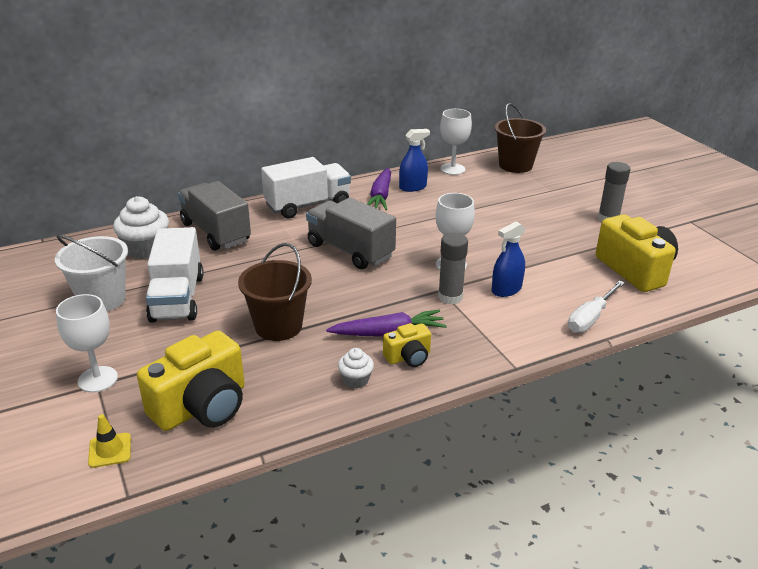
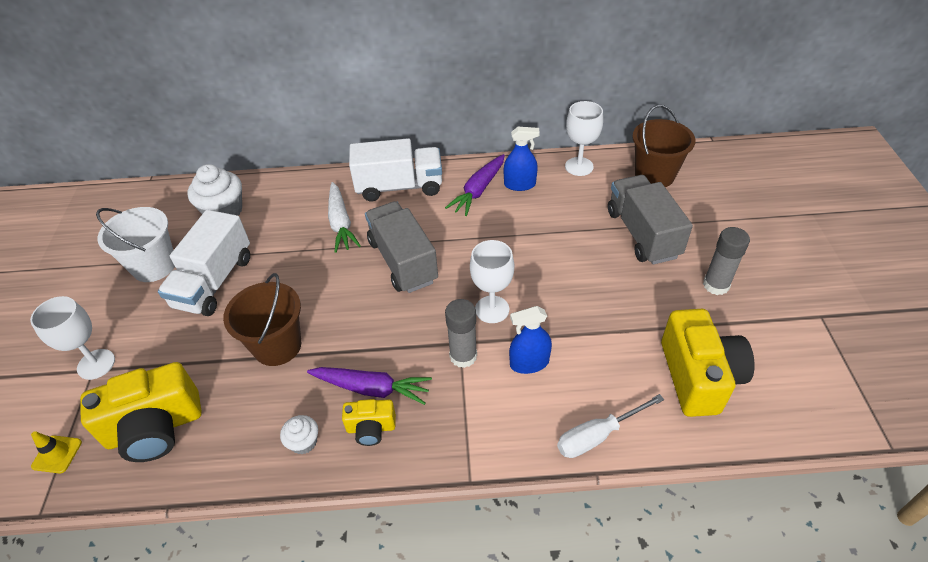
camera: 25 degrees right, 15 degrees up
(216, 232) = (295, 204): grey truck -> grey truck (642, 234)
(272, 237) = (340, 223): none -> white carrot

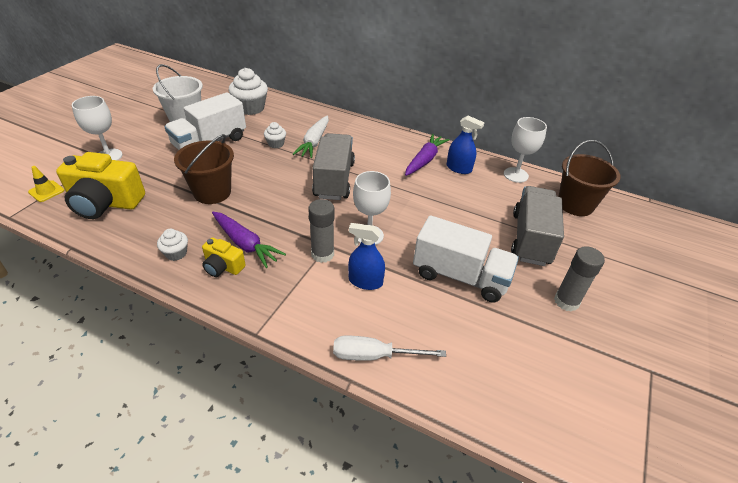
camera: 25 degrees right, 5 degrees down
(298, 246) = (276, 144): none -> white cupcake
(399, 187) = (371, 137): white truck -> white truck (460, 276)
(478, 190) = (425, 160): purple carrot -> purple carrot turned 150 degrees clockwise
(698, 376) = (494, 358): yellow camera -> none

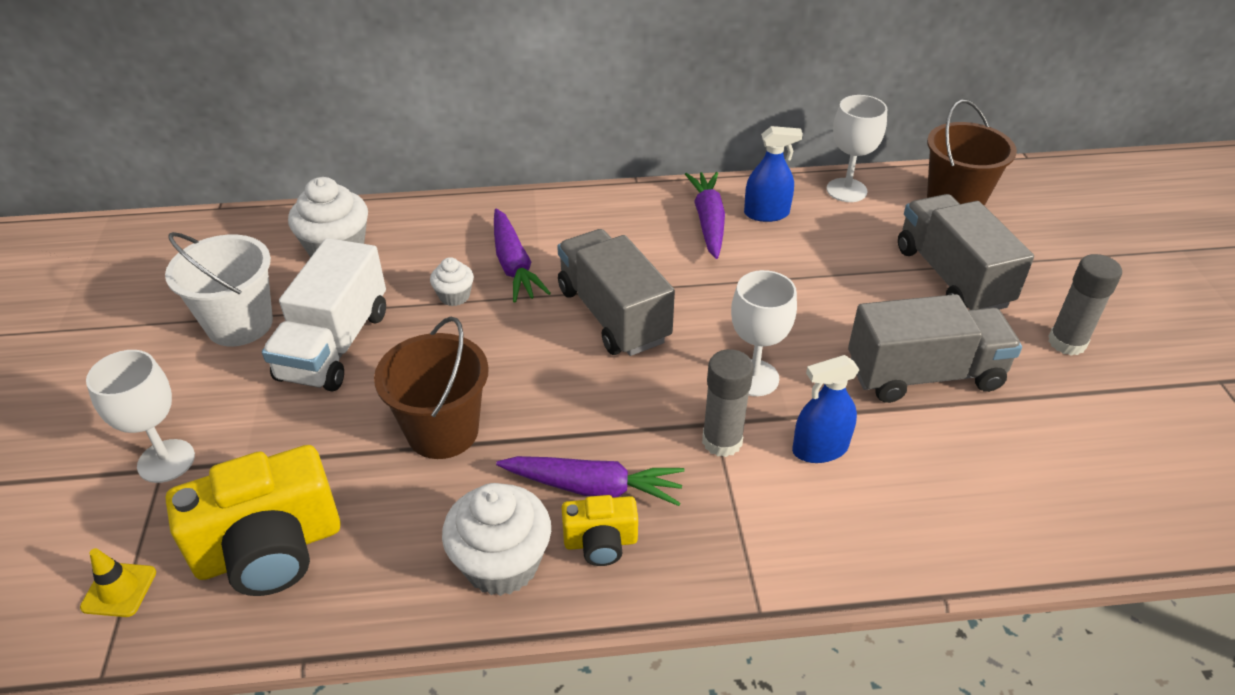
camera: 30 degrees left, 0 degrees up
(176, 253) = (501, 564): white cupcake -> white cupcake, size x1.87
(314, 142) = (514, 265): white carrot -> purple carrot
(374, 355) = (936, 545): white screwdriver -> none
(460, 276) = (924, 375): white truck -> grey truck

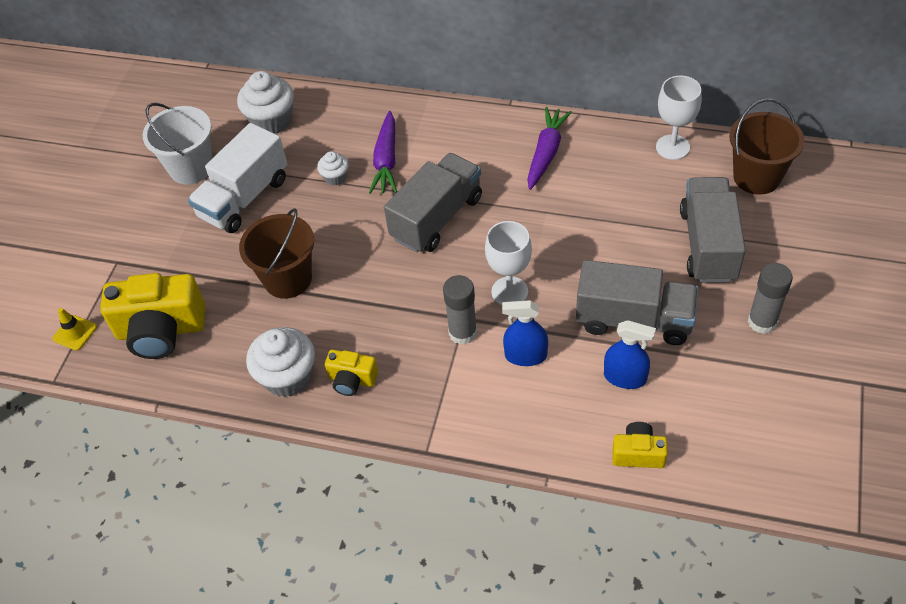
camera: 25 degrees right, 10 degrees up
(166, 461) = (120, 257): white goblet -> none
(593, 488) = (364, 343): purple carrot -> none
(613, 315) = (437, 218): grey truck -> grey truck turned 45 degrees clockwise
(766, 213) = (595, 155): blue spray bottle -> blue spray bottle (625, 377)
(1036, 532) = (638, 453): none -> yellow camera

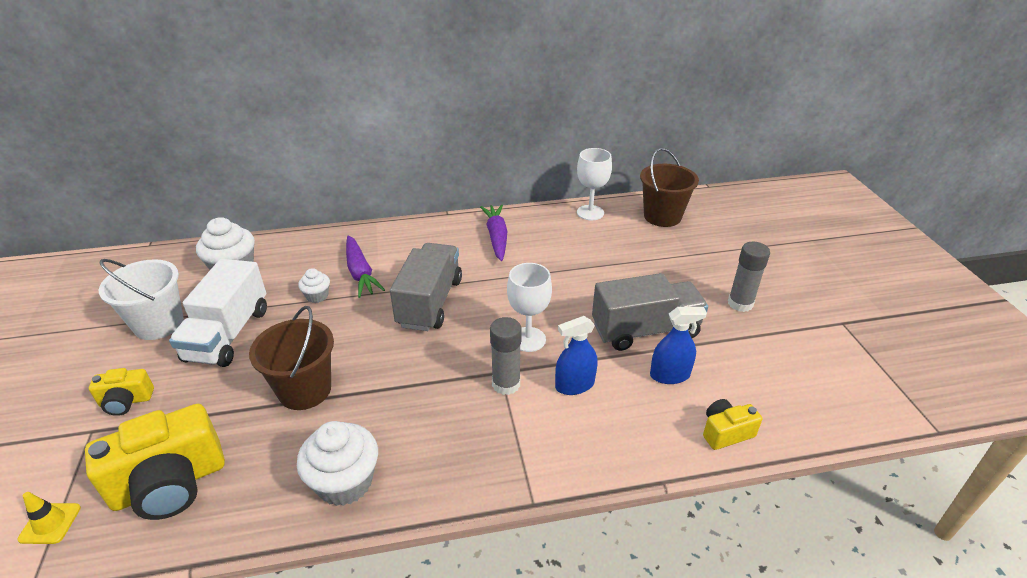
camera: 30 degrees left, 15 degrees down
(352, 380) = (418, 461): yellow camera -> yellow camera (126, 401)
(708, 245) = (662, 265): grey truck -> none

